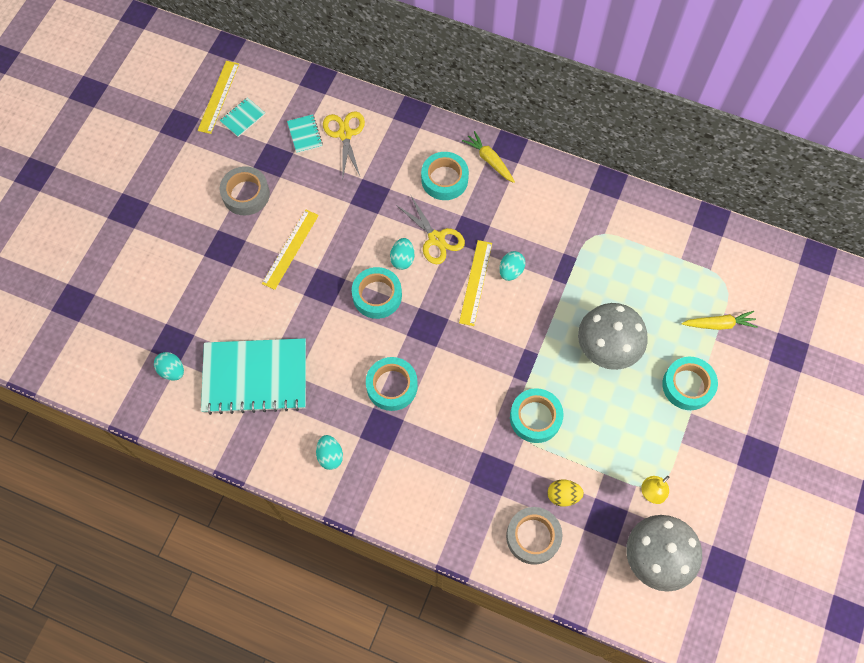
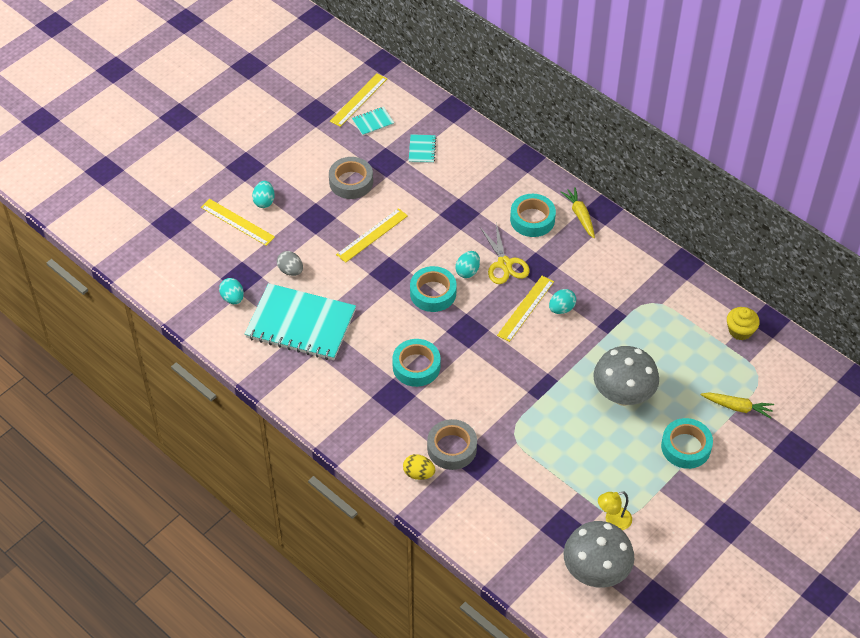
camera: 20 degrees right, 15 degrees down
(144, 279) = (237, 222): none -> yellow ruler
(221, 318) = (290, 270): none -> grey egg
(330, 455) = (340, 403): turquoise egg -> turquoise egg (264, 201)
(345, 134) = (458, 159): yellow scissors -> none
(533, 537) = (491, 520): grey tape -> grey tape (452, 448)
(535, 417) = (534, 429): turquoise tape -> none
(563, 495) = (532, 497): yellow egg -> yellow egg (418, 473)
(689, 239) = (740, 331): none -> yellow cupcake

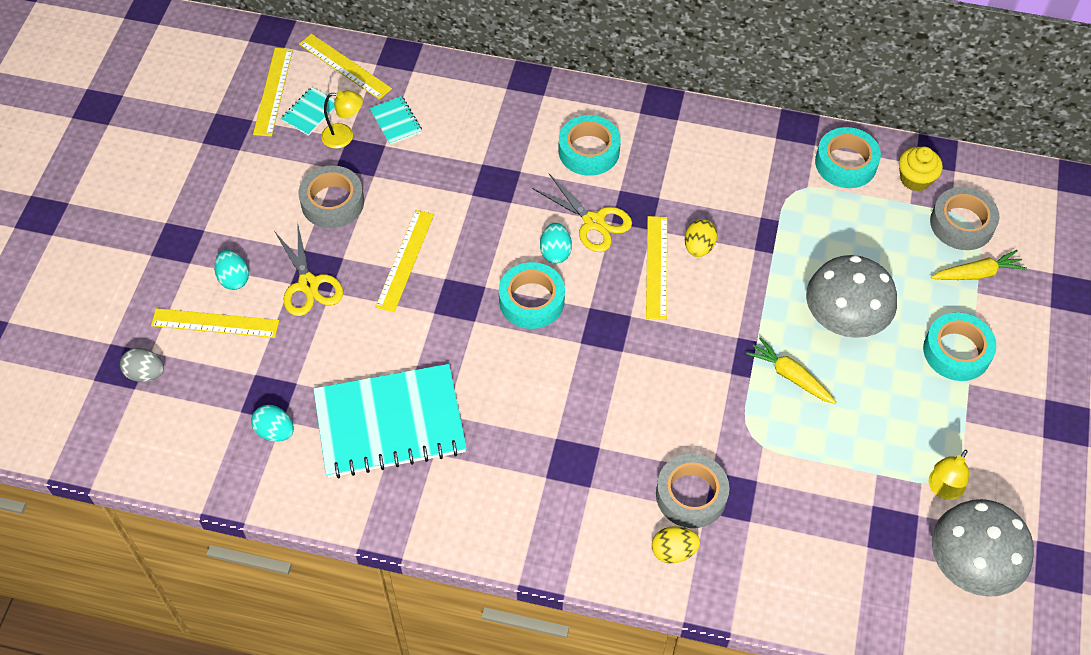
camera: 30 degrees left, 5 degrees up
(290, 270) = (329, 356): grey egg -> grey egg (145, 373)
(305, 224) = (308, 284): none -> yellow scissors
(384, 145) = (344, 136): none -> yellow lamp
(412, 102) = (344, 66): none -> yellow ruler
(416, 366) = (575, 408): turquoise tape -> turquoise tape (846, 163)
(561, 308) = (698, 247): turquoise egg -> yellow egg
(580, 215) = (641, 121): yellow carrot -> yellow carrot (790, 376)
(751, 372) = (961, 224): none -> grey tape

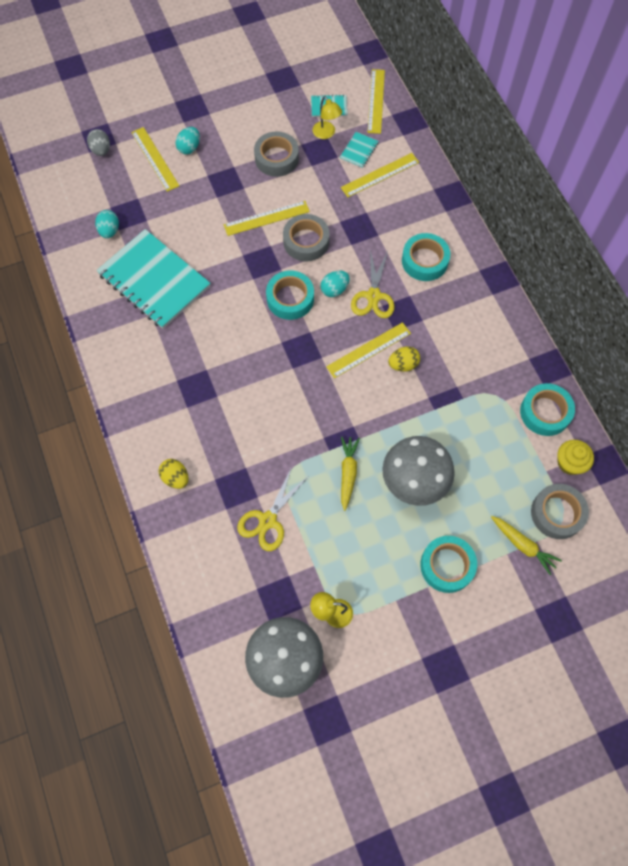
camera: 55 degrees right, 10 degrees up
(273, 91) = (328, 80): yellow ruler -> yellow ruler (380, 175)
(308, 284) = (213, 184): yellow scissors -> yellow scissors (268, 520)
(691, 495) = (220, 465): grey tape -> grey tape (306, 241)

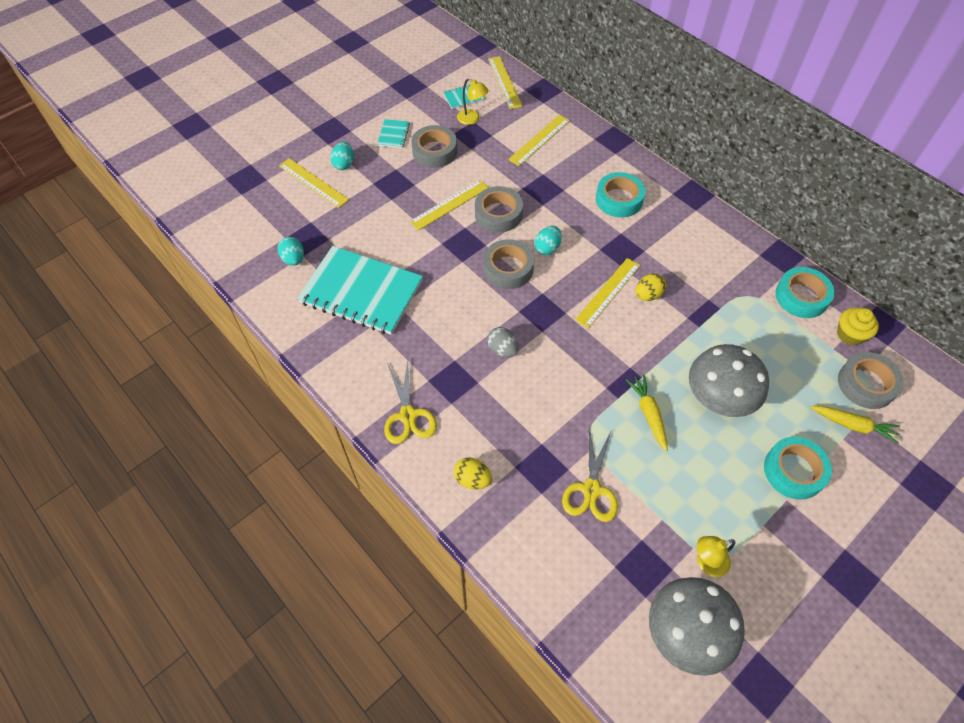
camera: 20 degrees left, 10 degrees down
(101, 150) = (254, 189): grey egg -> grey egg (502, 350)
(290, 298) = (508, 268): turquoise tape -> grey tape
(359, 151) = (509, 125): turquoise notebook -> turquoise notebook (393, 134)
(373, 296) = (587, 243): yellow scissors -> yellow scissors (408, 415)

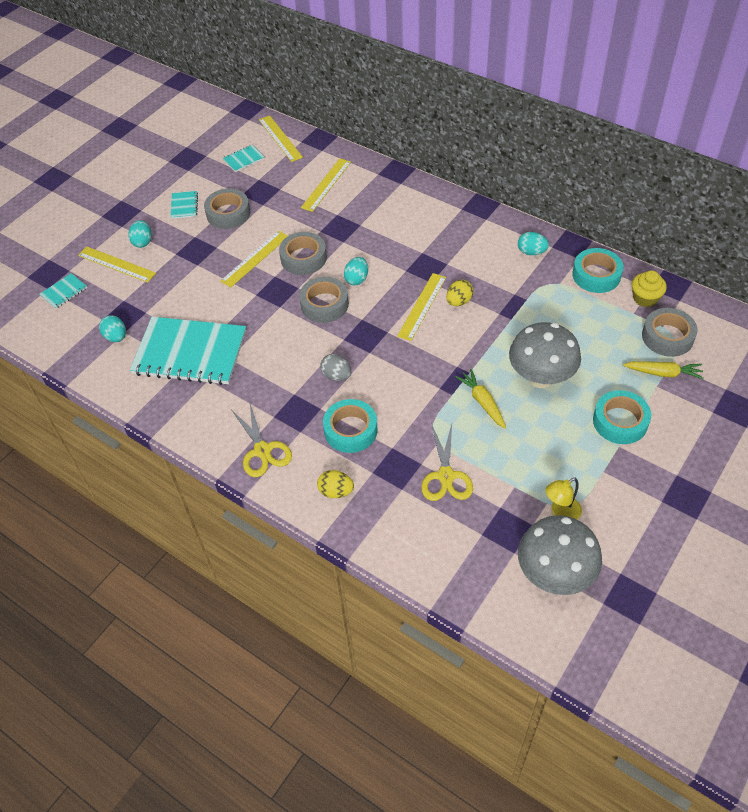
camera: 10 degrees left, 5 degrees down
(256, 201) = (64, 292): none -> turquoise notebook
(472, 119) = (257, 178): yellow lamp -> none
(619, 199) = (413, 223): turquoise tape -> turquoise tape (350, 430)
(736, 256) = (531, 252): none -> turquoise egg

